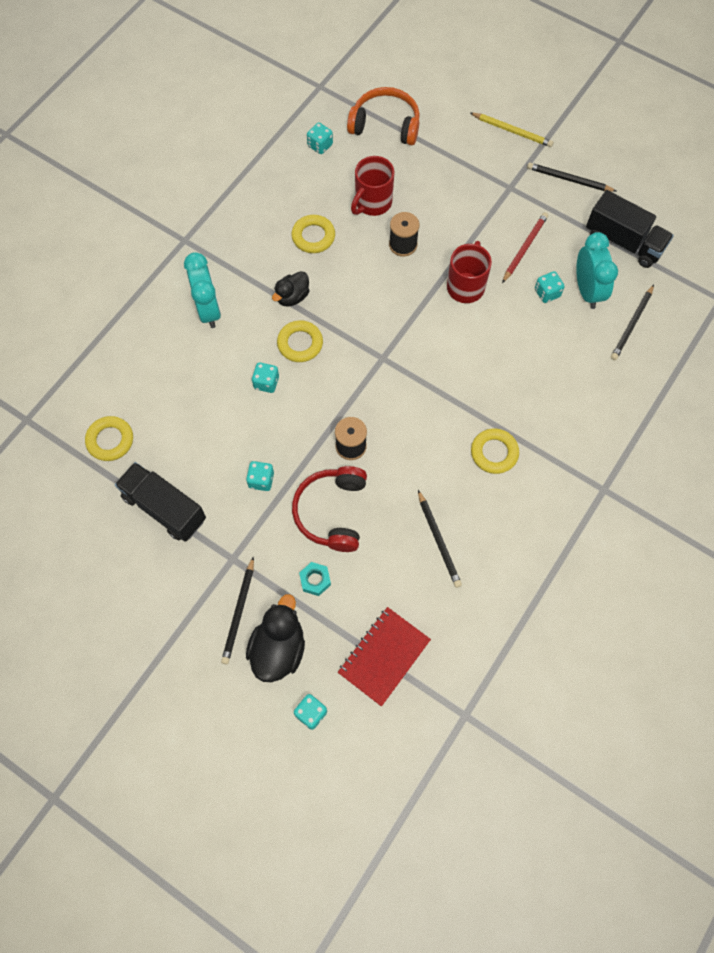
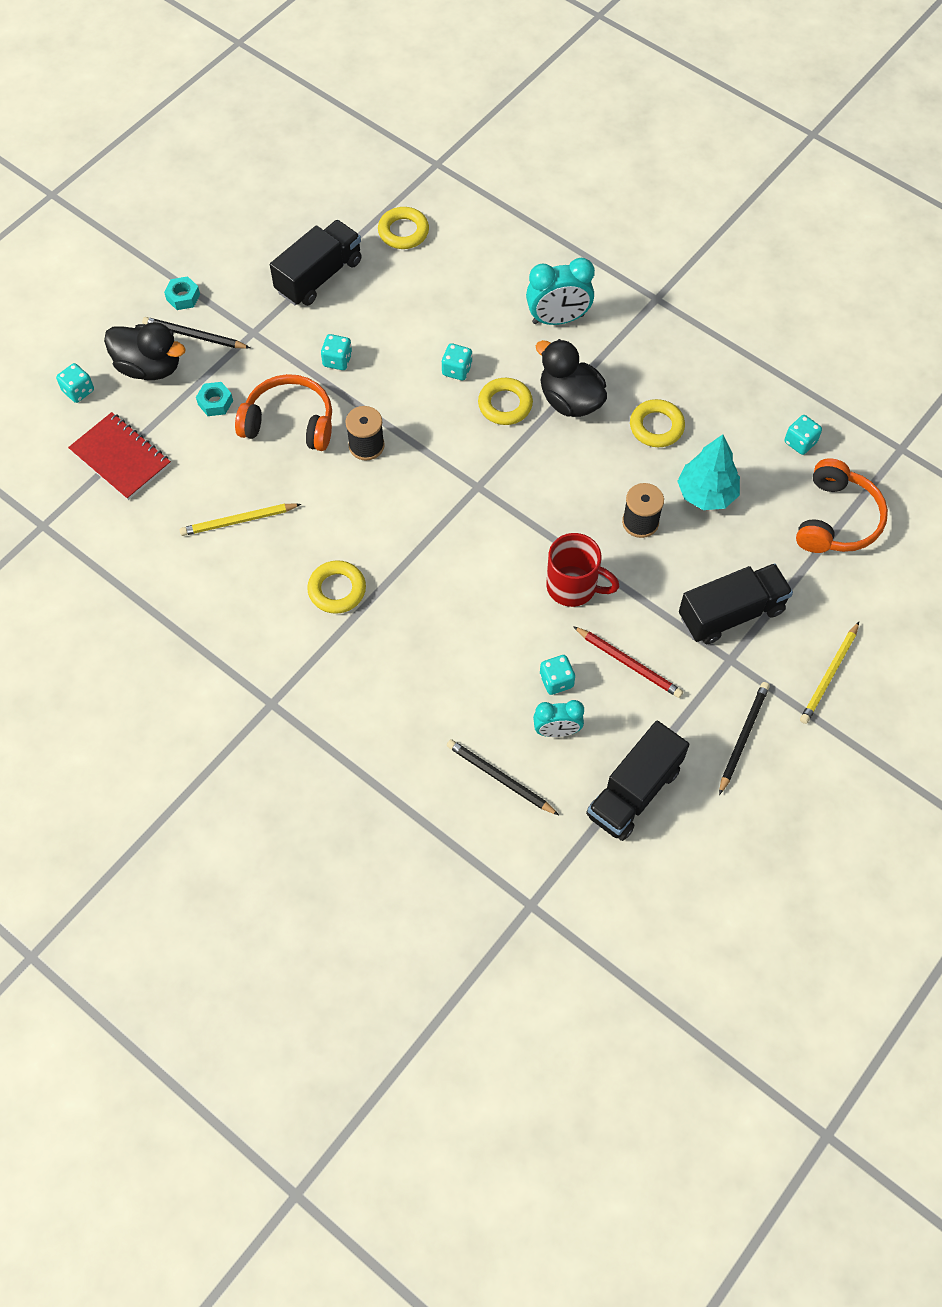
camera: 95 degrees right, 5 degrees down
(192, 631) = (183, 297): none -> turquoise nut
(292, 297) = (570, 400): black duck -> black duck, size x1.59
(332, 512) = (289, 422): red headphones -> orange headphones
(372, 203) = (706, 494): red mug -> turquoise tree
(439, 540) = (238, 521): black pencil -> yellow pencil
(473, 187) = (731, 613): none -> black truck
(587, 290) = (557, 731): turquoise clock -> turquoise clock, size x0.65

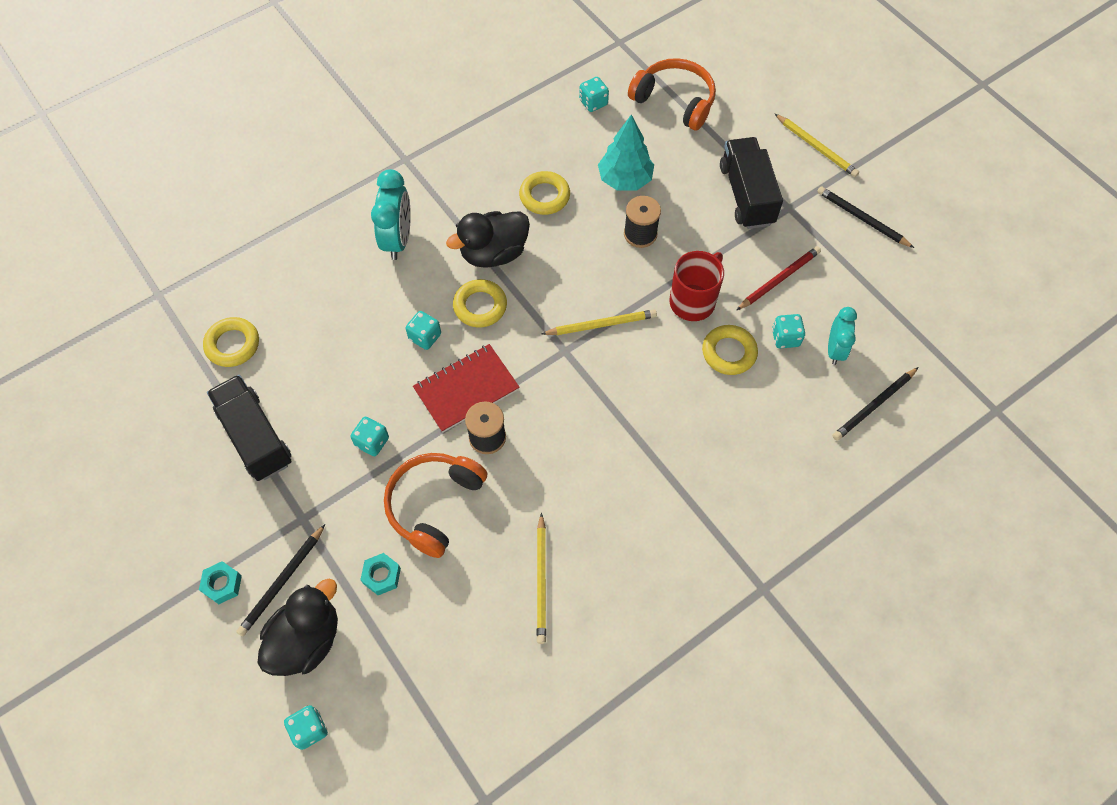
camera: 75 degrees left, 0 degrees up
(120, 458) = (421, 694): red notebook -> red notebook (466, 389)
(337, 590) = (648, 500): yellow ring -> yellow ring (729, 352)
(518, 510) = (601, 324): none -> yellow pencil
(634, 792) = (901, 307): black truck -> none

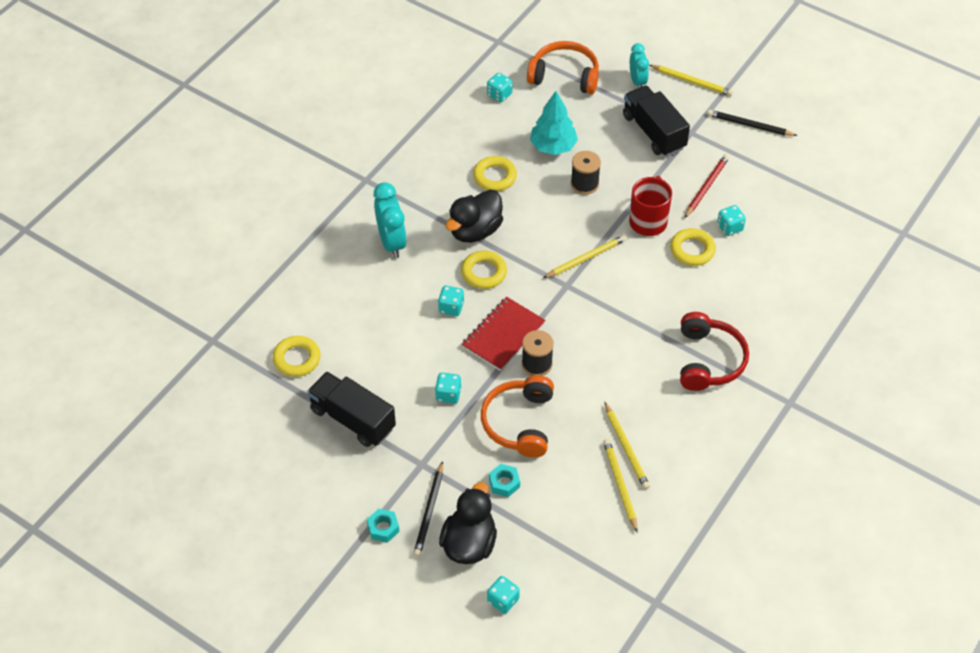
camera: 20 degrees left, 10 degrees down
(512, 627) = (620, 485): none -> yellow pencil
(688, 499) = (708, 360): none -> red headphones
(834, 350) = (770, 225): turquoise clock -> turquoise clock (637, 81)
(874, 405) = (815, 255): black pencil -> none

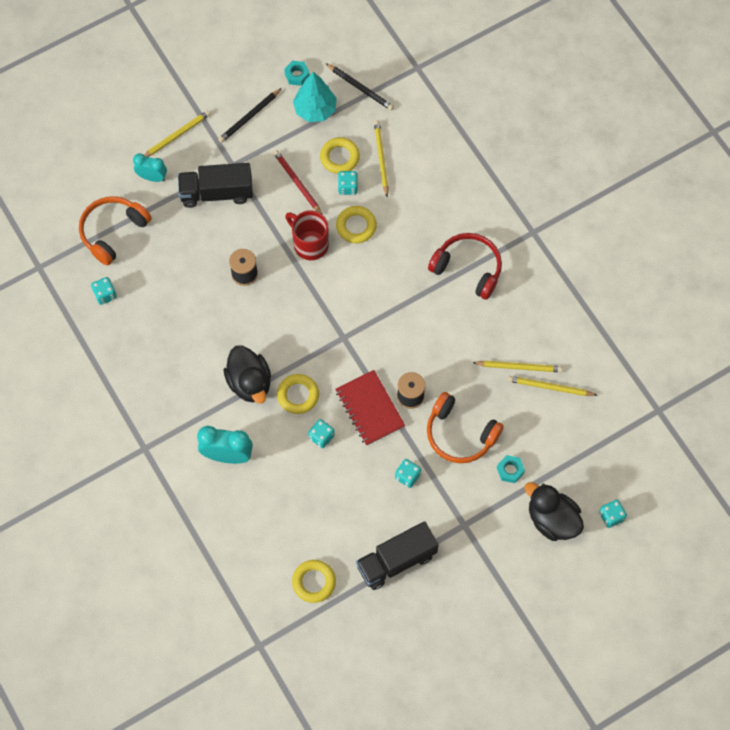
camera: 65 degrees left, 15 degrees up
(383, 528) = (510, 578): turquoise nut -> turquoise nut (297, 75)
(429, 511) = (510, 537): black pencil -> black pencil (360, 88)
(495, 177) = (198, 341): yellow ring -> yellow ring (339, 157)
(553, 146) = (189, 279): turquoise tree -> turquoise tree (315, 109)
(585, 258) = (323, 310): yellow pencil -> yellow pencil (381, 158)

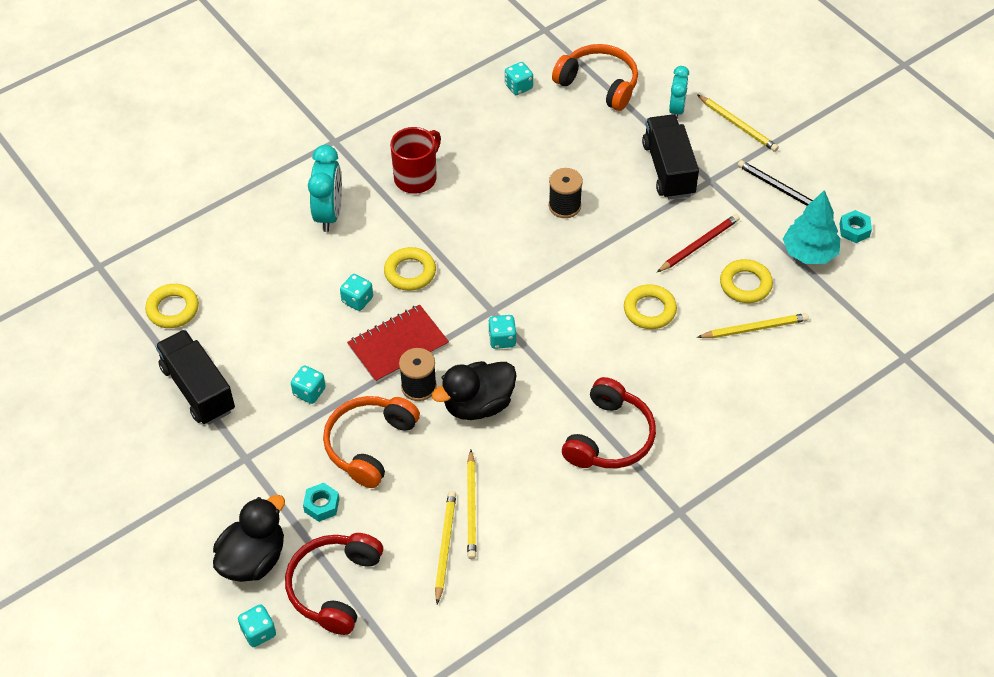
camera: 85 degrees right, 15 degrees down
(249, 382) = (422, 225): black duck -> black duck (478, 405)
(309, 244) = (616, 265): red mug -> red mug (416, 177)
(347, 187) = (704, 296): turquoise dice -> turquoise dice (502, 339)
(360, 88) = (854, 297): black pencil -> none
(578, 464) = (334, 587): none -> red headphones

